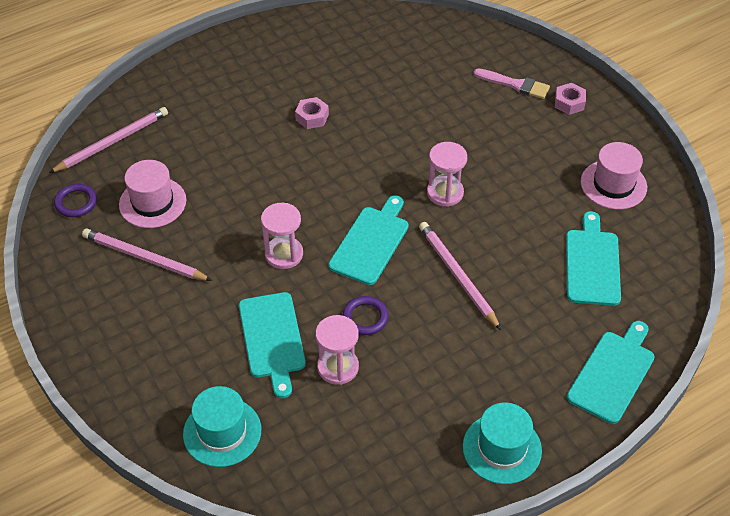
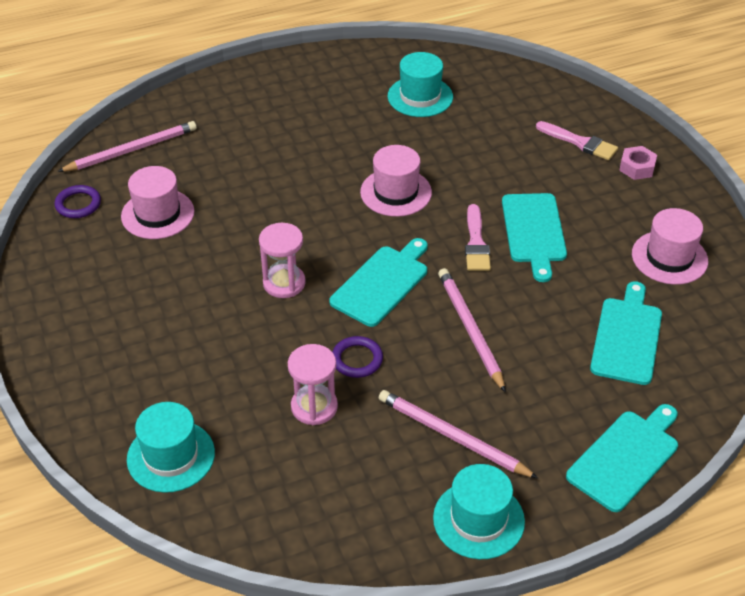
camera: 10 degrees right, 5 degrees down
(144, 258) = (134, 268): pink pencil -> pink pencil (452, 437)
(272, 339) = (249, 368): turquoise cutting board -> turquoise cutting board (534, 231)
(312, 117) = (348, 150): pink nut -> none
(363, 153) = (396, 192): none -> pink hat
(364, 57) = (420, 97): none -> turquoise hat
(445, 193) = (476, 243): pink hourglass -> pink brush

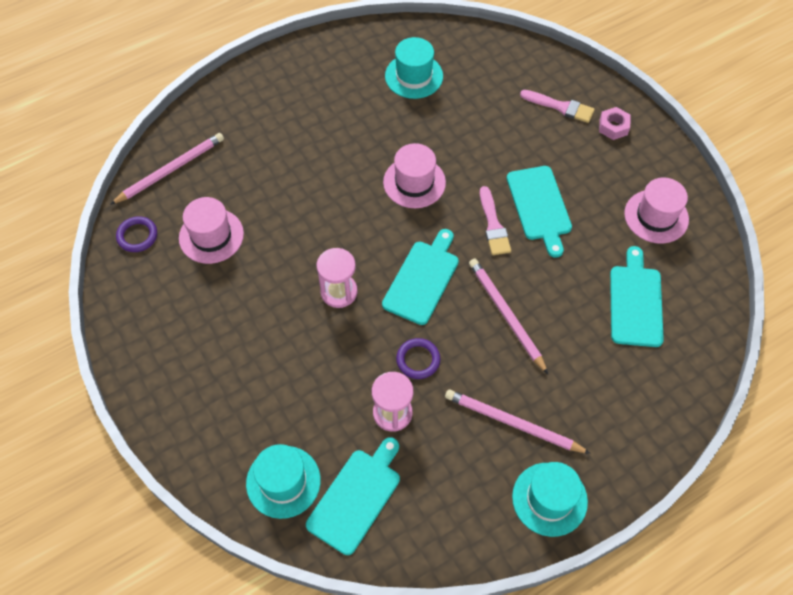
camera: 10 degrees left, 15 degrees up
(626, 457) = (655, 420): turquoise cutting board -> turquoise cutting board (356, 497)

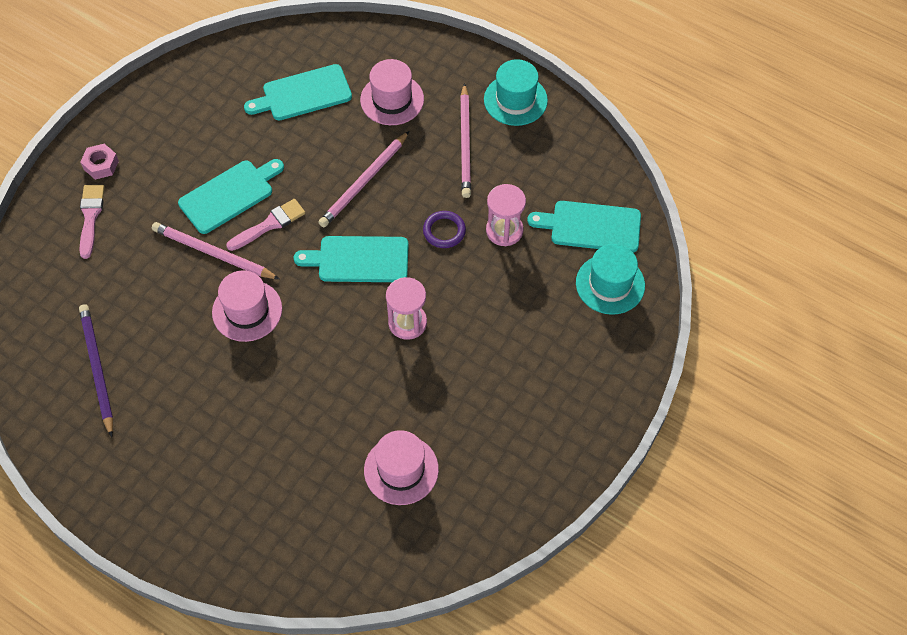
camera: 115 degrees left, 0 degrees up
(137, 236) = (437, 544): purple ring -> none
(170, 170) = (337, 559): pink pencil -> pink pencil (213, 253)
(414, 76) = (97, 369): turquoise hat -> purple pencil
(656, 216) = (200, 103): pink hat -> pink hat (392, 99)

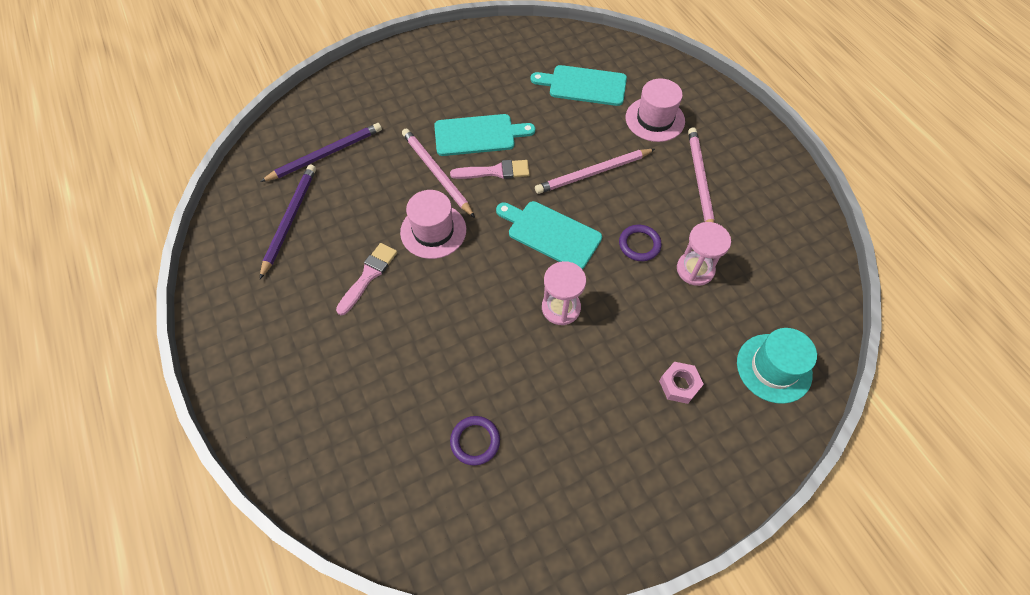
camera: 30 degrees right, 0 degrees up
(86, 287) = (325, 154): none -> purple pencil
(90, 217) = (365, 105): pink brush -> pink brush (368, 276)
(101, 165) = (398, 72): pink nut -> pink nut (679, 385)
(401, 470) = (475, 441): pink hat -> purple ring
(465, 143) = (699, 180): pink pencil -> pink pencil turned 150 degrees clockwise
(515, 100) = (764, 164): turquoise hat -> none
(591, 226) = (781, 304): turquoise cutting board -> none

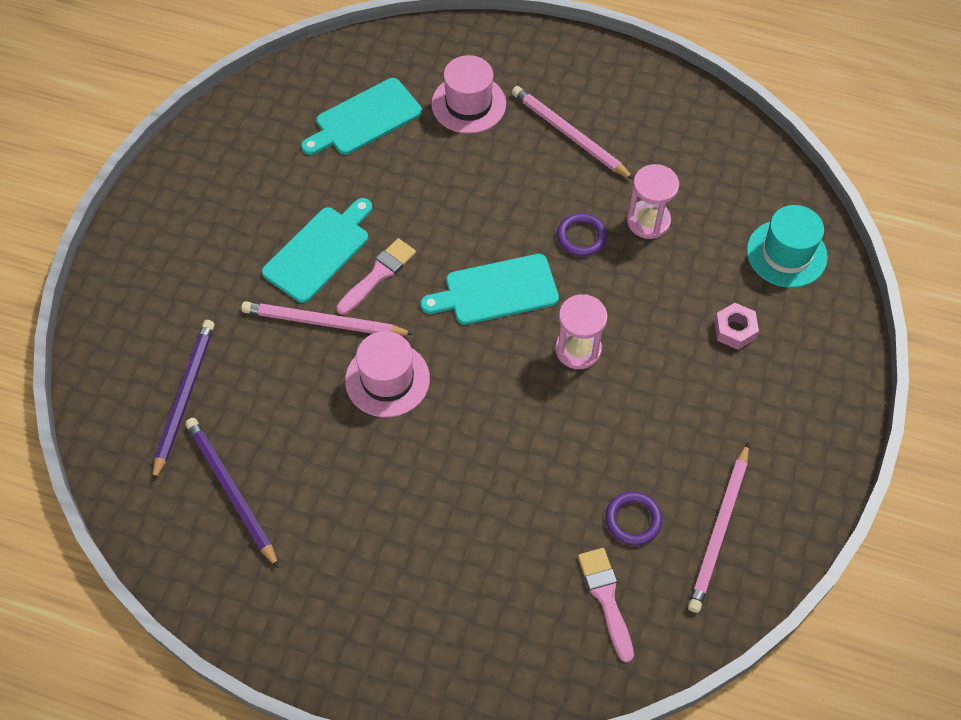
camera: 45 degrees left, 0 degrees up
(368, 276) = (377, 472): pink brush -> pink brush (606, 598)
(593, 173) = (470, 202): pink pencil -> pink pencil (719, 530)

